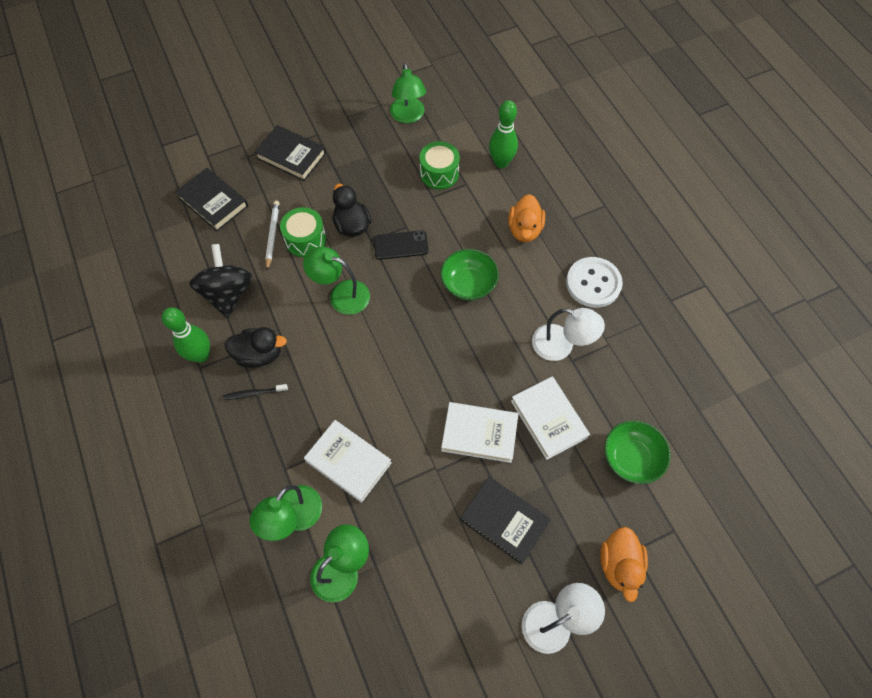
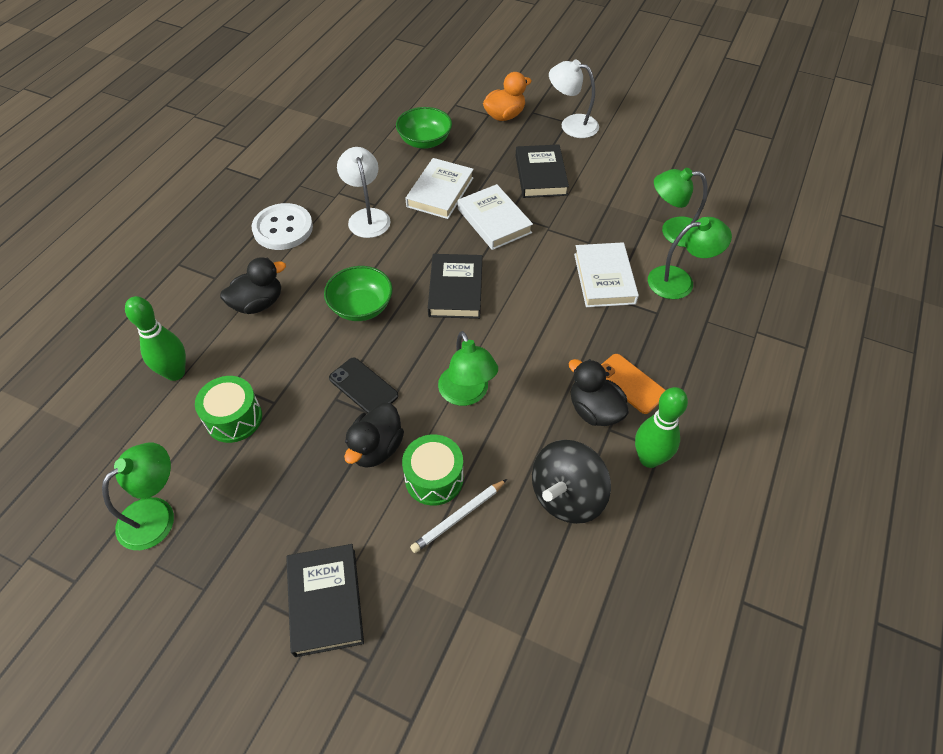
camera: 130 degrees left, 10 degrees down
(213, 202) = (474, 631): black book -> black book (455, 290)
(254, 393) = (630, 383): black toothbrush -> orange phone
(524, 229) = (258, 303): orange duck -> black duck

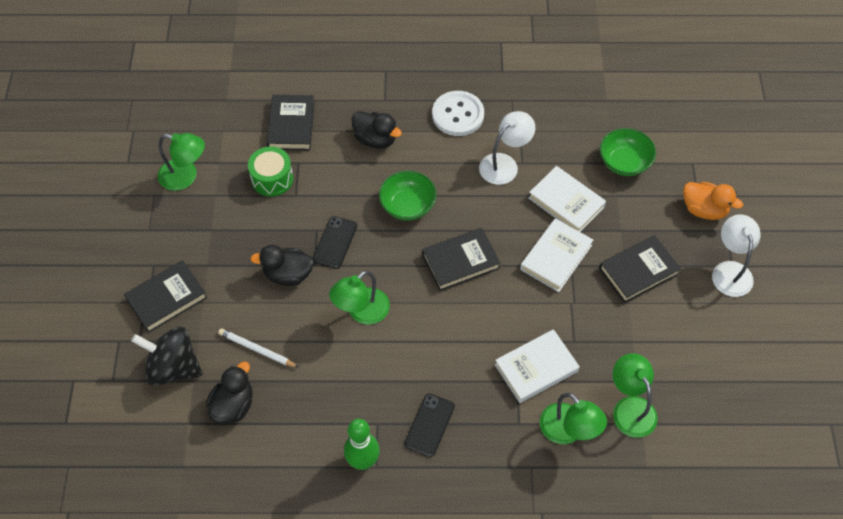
camera: 65 degrees right, 5 degrees up
(175, 373) = (291, 125): green bowling pin -> black book
(434, 478) = (280, 321): green drum -> none
(440, 192) = (566, 202): white book -> white book turned 45 degrees clockwise
(567, 496) = (304, 413): black spinning top -> black spinning top (173, 367)
(594, 410) = (390, 407): black duck -> black duck (233, 405)
(630, 383) = (429, 425): orange phone -> black phone

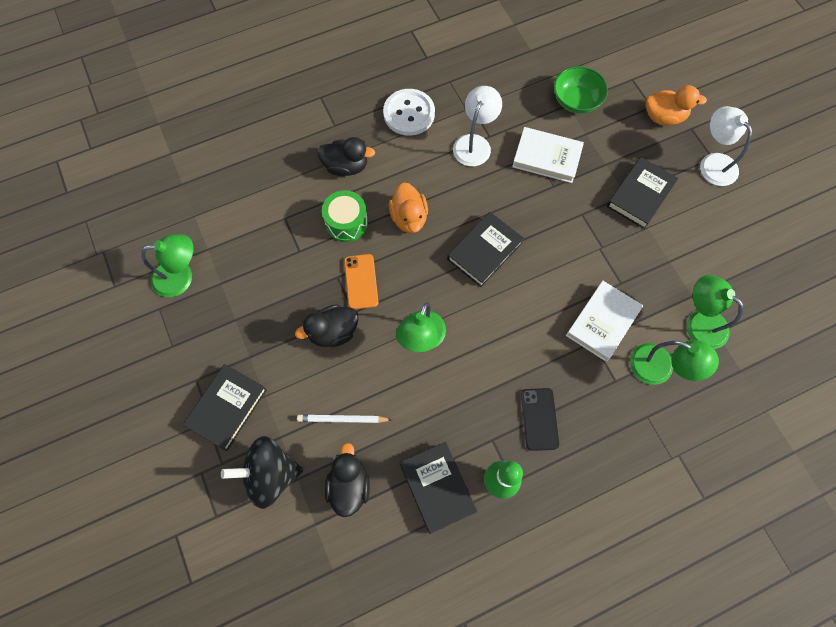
camera: 25 degrees left, 10 degrees up
(272, 179) = (268, 244): green drum -> green drum (346, 222)
(291, 125) = (259, 184): black book -> black book (437, 487)
(335, 242) = (361, 281): black phone -> orange phone
(407, 205) = (409, 218): green bowl -> orange duck
(556, 257) = (565, 212): white book -> none

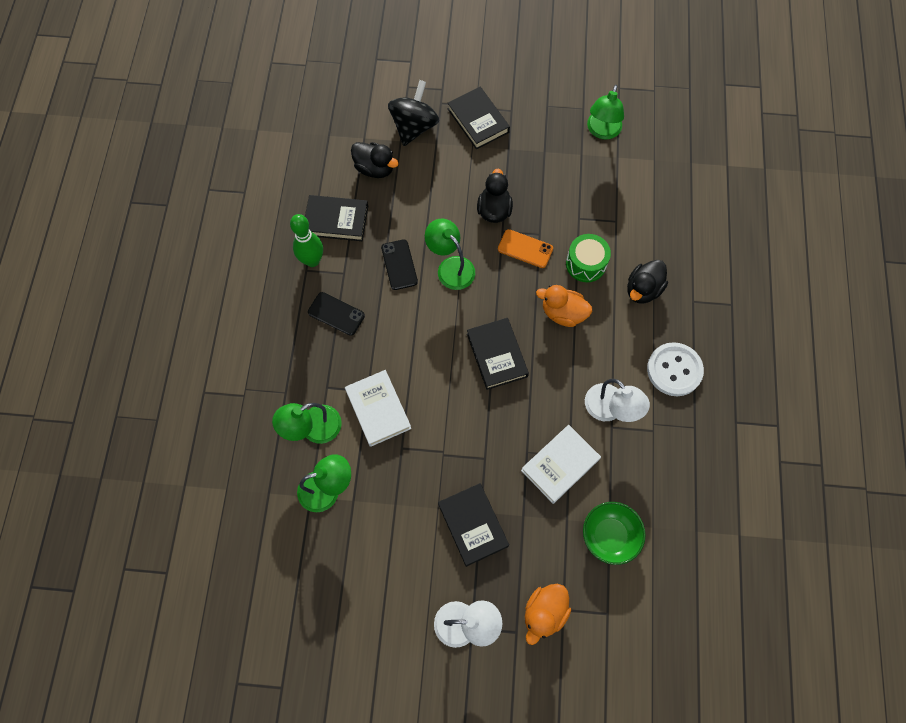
camera: 120 degrees right, 0 degrees up
(342, 419) = (423, 185): white pencil -> none
(448, 389) = (399, 265): none -> black phone

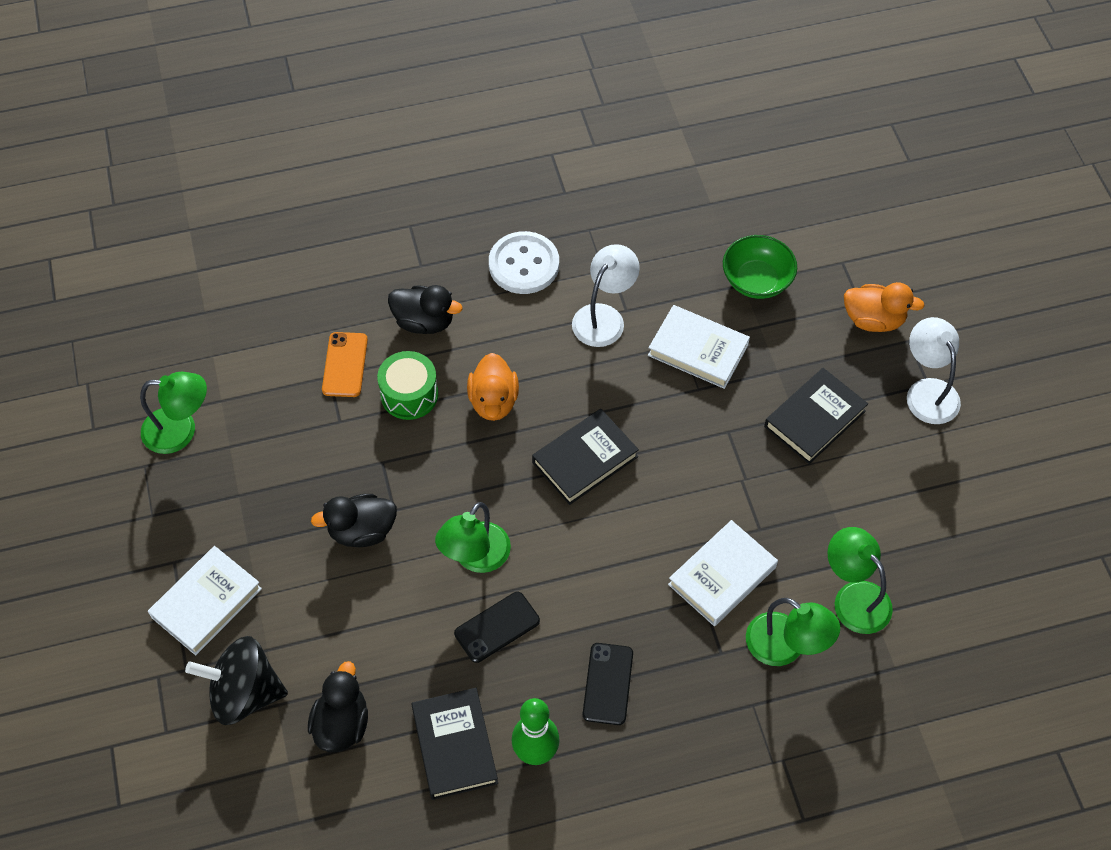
camera: 110 degrees left, 10 degrees down
(478, 120) = (206, 603): black book -> white book
(525, 249) = (412, 473): orange phone -> orange phone (345, 365)

